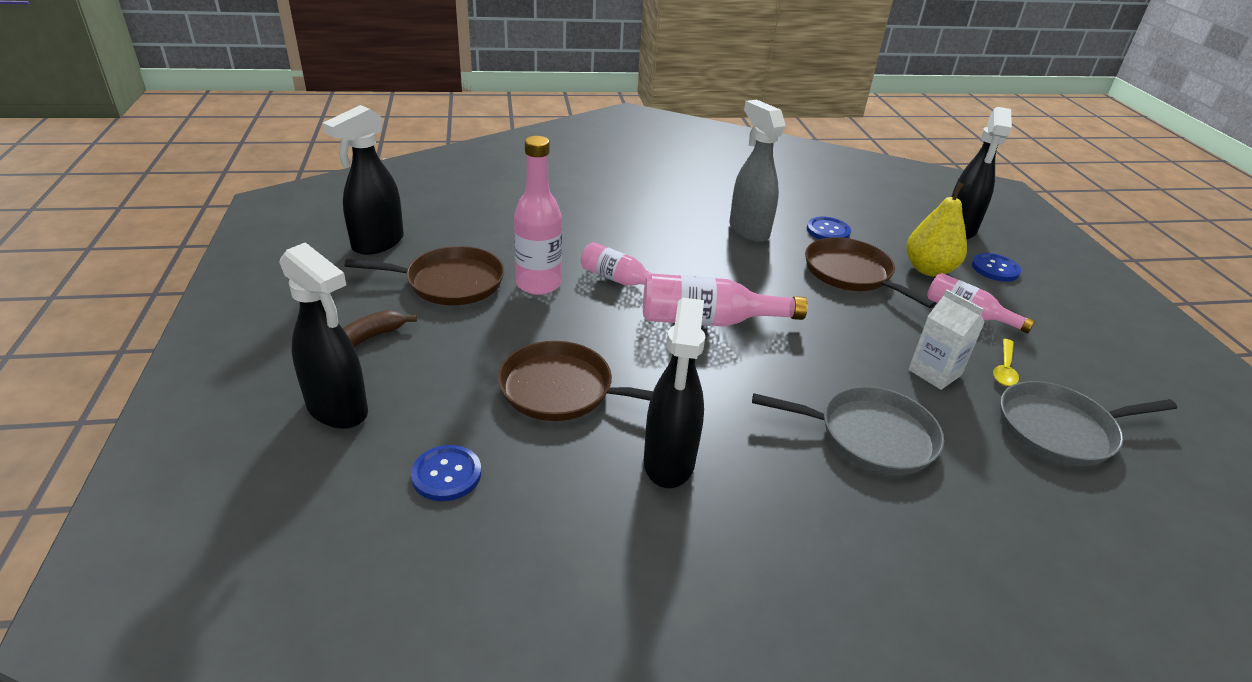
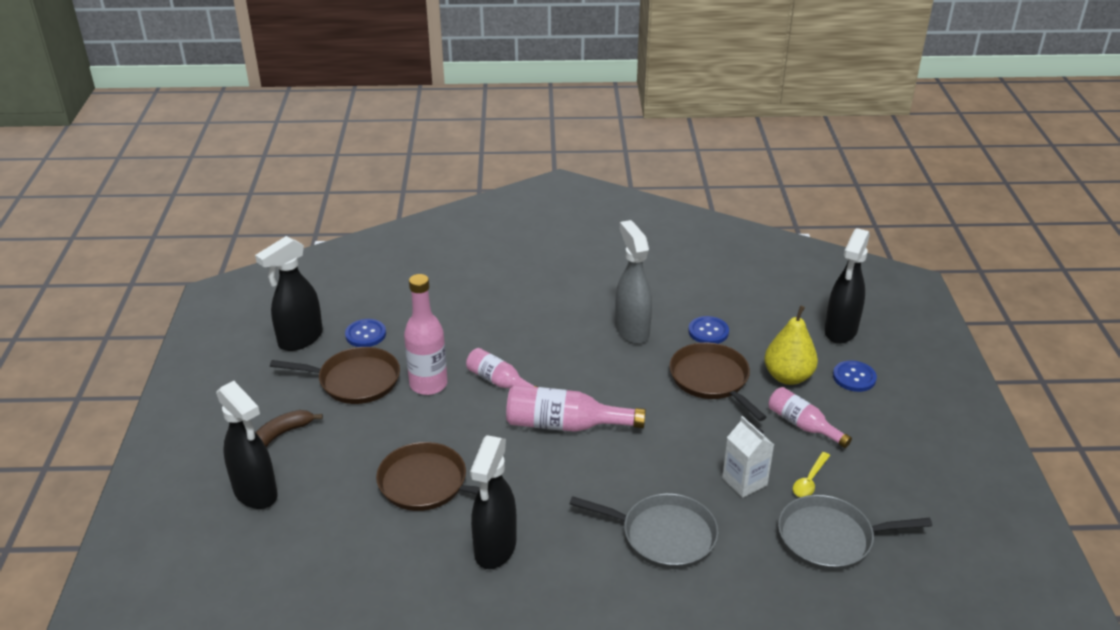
camera: 10 degrees right, 0 degrees up
(446, 474) = (328, 549): blue button -> blue button (365, 334)

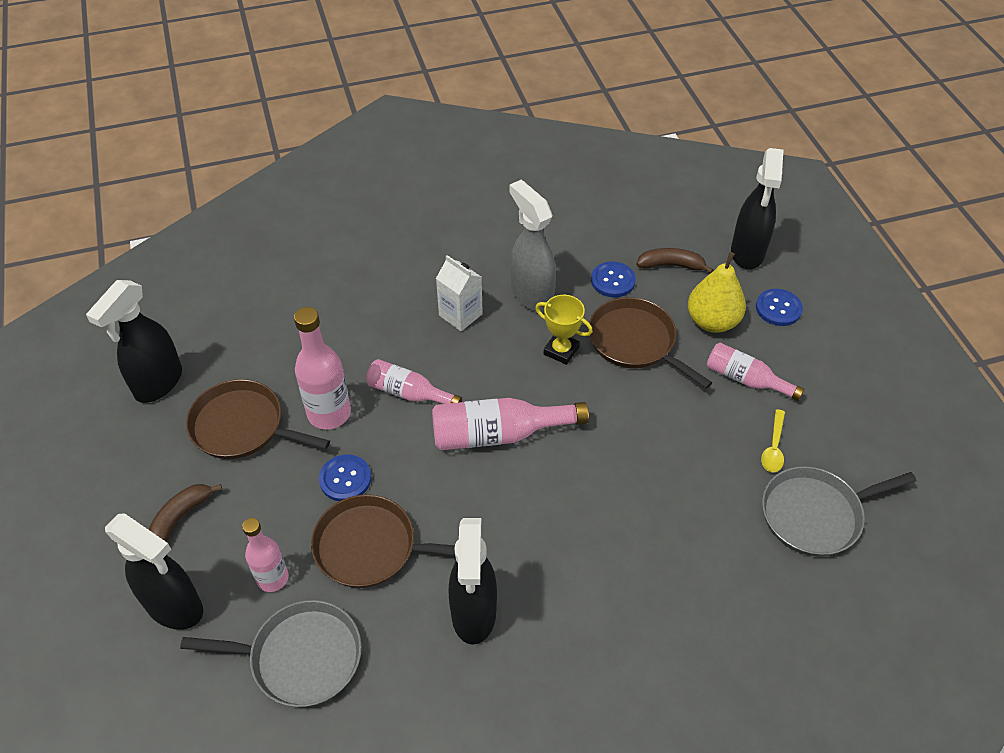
camera: 15 degrees left, 15 degrees up
(339, 489) = (272, 578): none -> pink bottle
(355, 380) = (242, 426): brown pan -> brown pan turned 150 degrees counterclockwise
(365, 334) = (234, 360): blue button -> blue button (345, 479)
(642, 375) = (561, 350): none -> yellow trophy
(663, 535) = (647, 552): grey pan -> grey pan (300, 657)
(744, 481) = (709, 464): white carton -> white carton (460, 315)
(766, 329) = (671, 265): none -> brown banana

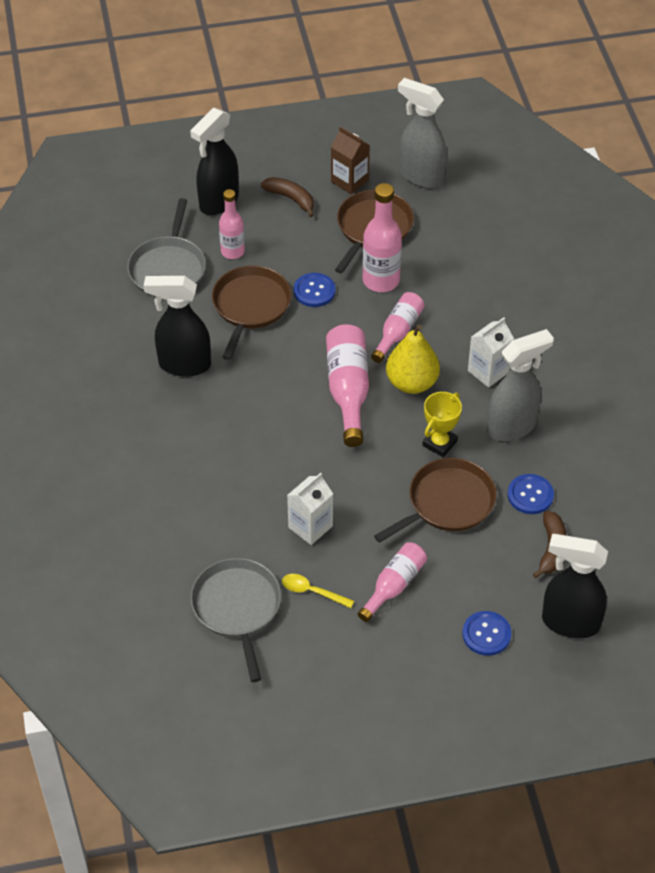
camera: 95 degrees right, 0 degrees up
(156, 455) = (349, 181): none -> brown carton
(158, 383) = (421, 176): black spray bottle -> grey spray bottle
(692, 455) = (310, 527): none -> white carton
(712, 321) = (470, 571): yellow pear -> yellow pear (412, 383)

